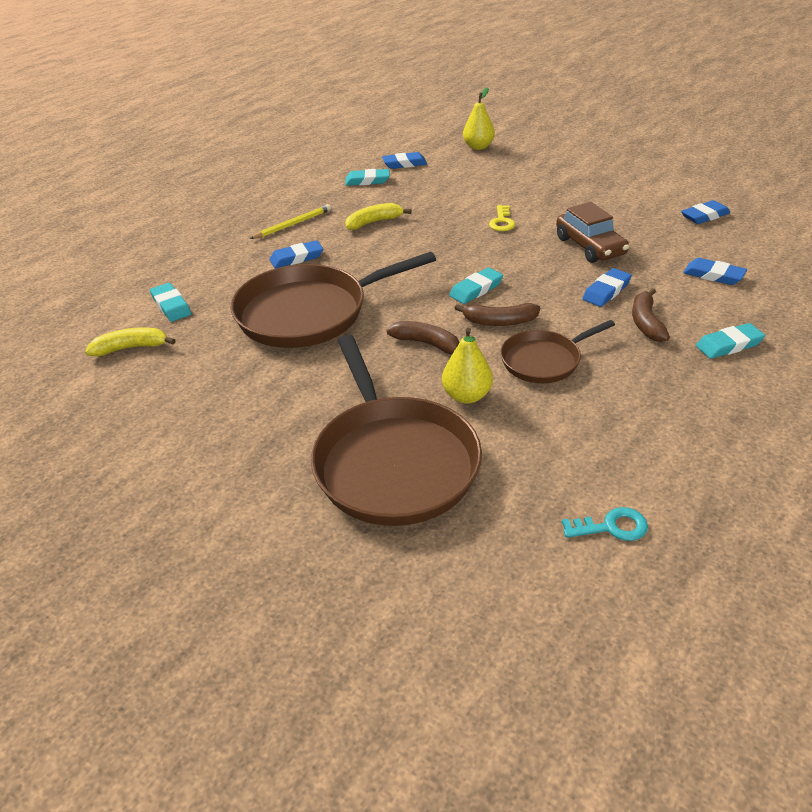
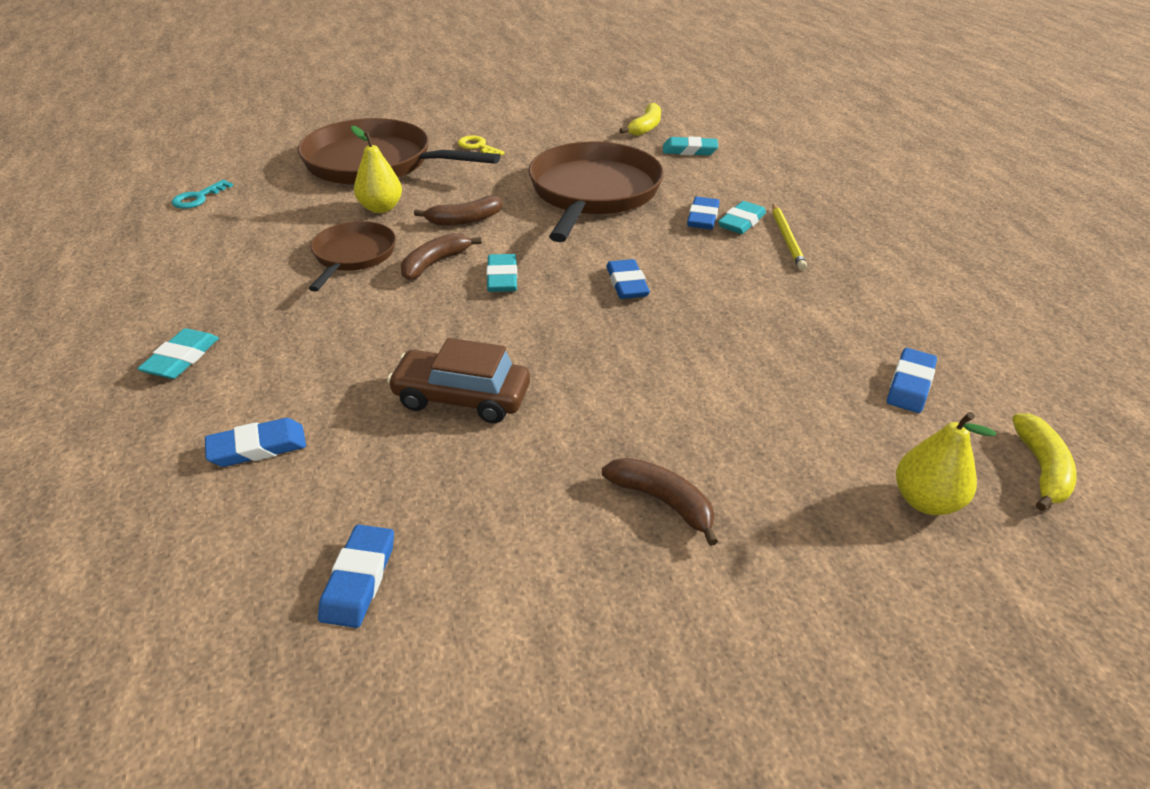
camera: 125 degrees right, 0 degrees up
(367, 181) = (870, 328): turquoise eraser -> turquoise eraser (741, 222)
(374, 222) = (732, 284): yellow banana -> yellow banana (1041, 469)
(502, 221) = (616, 369): yellow key -> yellow key (478, 147)
(606, 291) = (371, 348): blue eraser -> blue eraser (627, 284)
(646, 323) = (292, 336): brown banana -> brown banana (662, 501)

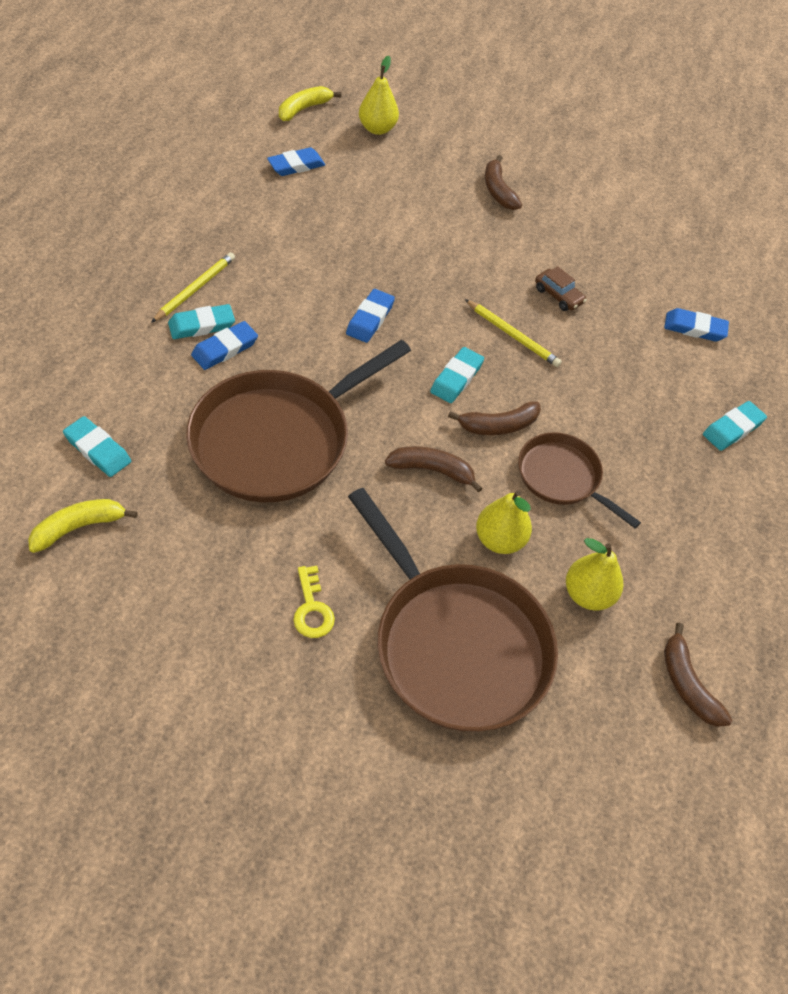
camera: 150 degrees left, 15 degrees up
(198, 198) = (687, 684): turquoise key -> brown banana
(294, 208) = (588, 594): none -> yellow pear
(353, 255) = (562, 477): brown pan -> brown pan turned 90 degrees clockwise
(359, 579) = (663, 235): blue eraser -> none
(461, 398) = (558, 296): brown car -> brown car, size x0.57
(480, 333) = (513, 335): none -> yellow pencil

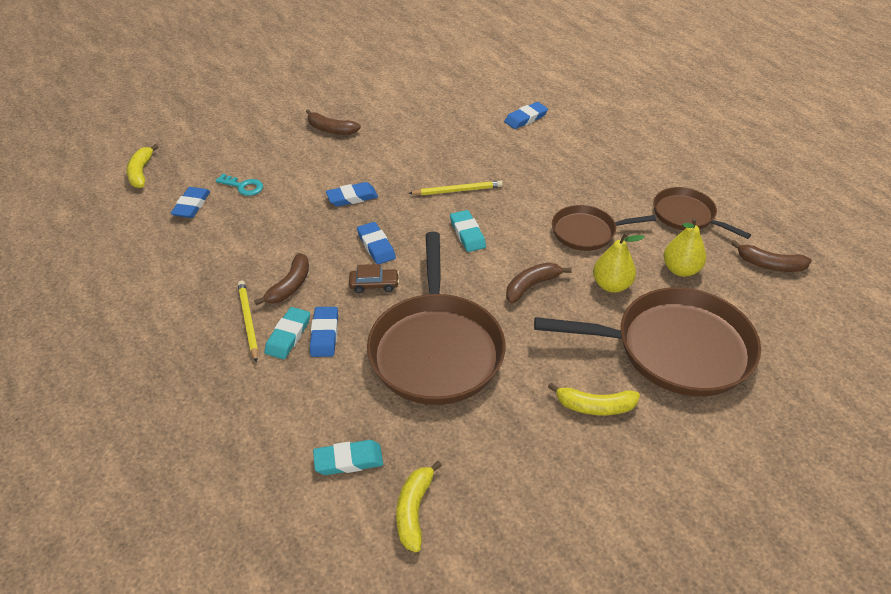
camera: 45 degrees left, 10 degrees down
(312, 608) = (595, 406): yellow key -> yellow banana
(354, 182) = (243, 186): none -> turquoise key
(377, 129) = (208, 149): yellow pear -> none
(418, 263) = (352, 197): none -> blue eraser
(498, 425) = (523, 236): brown banana -> brown banana (290, 286)
(558, 296) = (446, 154): brown car -> brown car (374, 285)
(688, 559) = (686, 215): none -> brown pan
(732, 429) = (610, 147): turquoise eraser -> none

